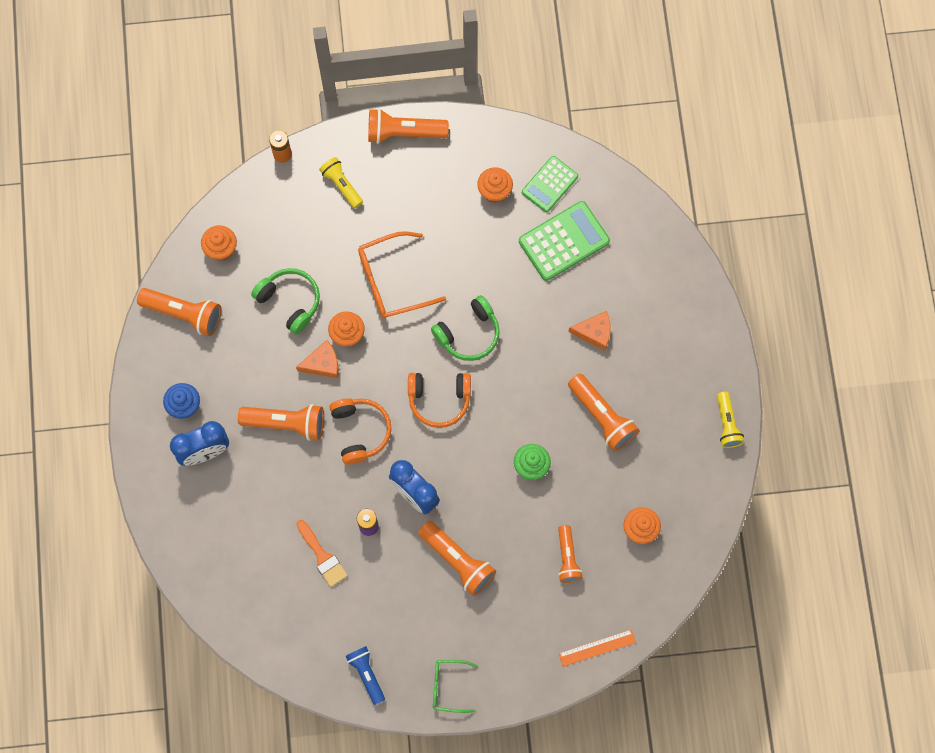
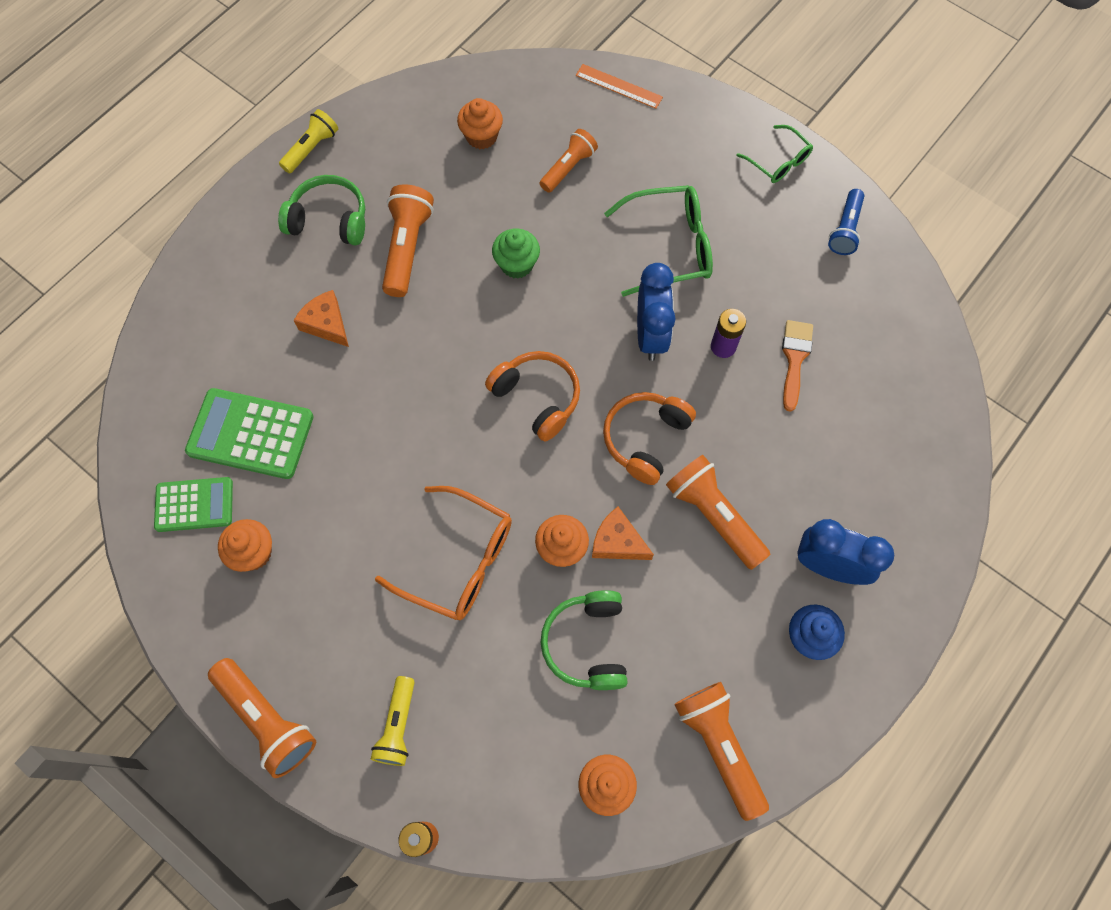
camera: 135 degrees left, 5 degrees down
(458, 560) = (668, 247): orange flashlight -> green glasses
(468, 334) = (441, 433): green headphones -> green headphones (329, 220)

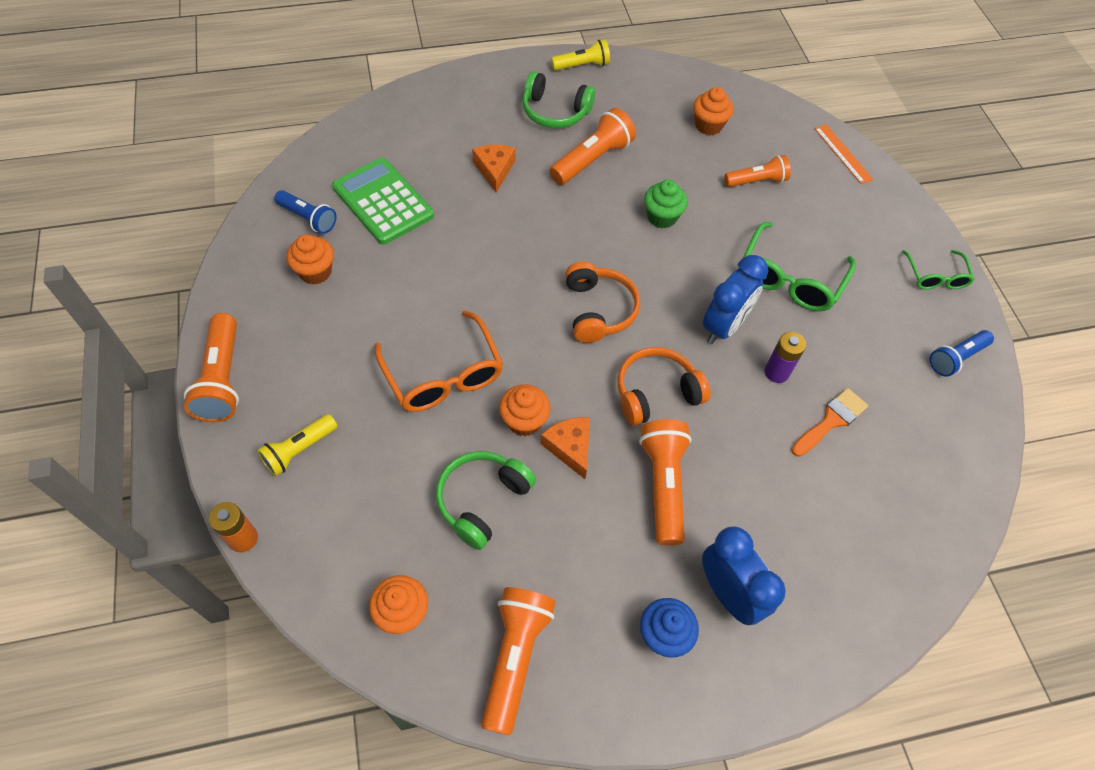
camera: 35 degrees right, 10 degrees down
(194, 504) = (308, 218): green calculator -> blue flashlight
(329, 220) = (555, 112): green headphones -> green headphones turned 150 degrees clockwise
(668, 247) = (790, 278): green glasses -> green glasses turned 90 degrees clockwise

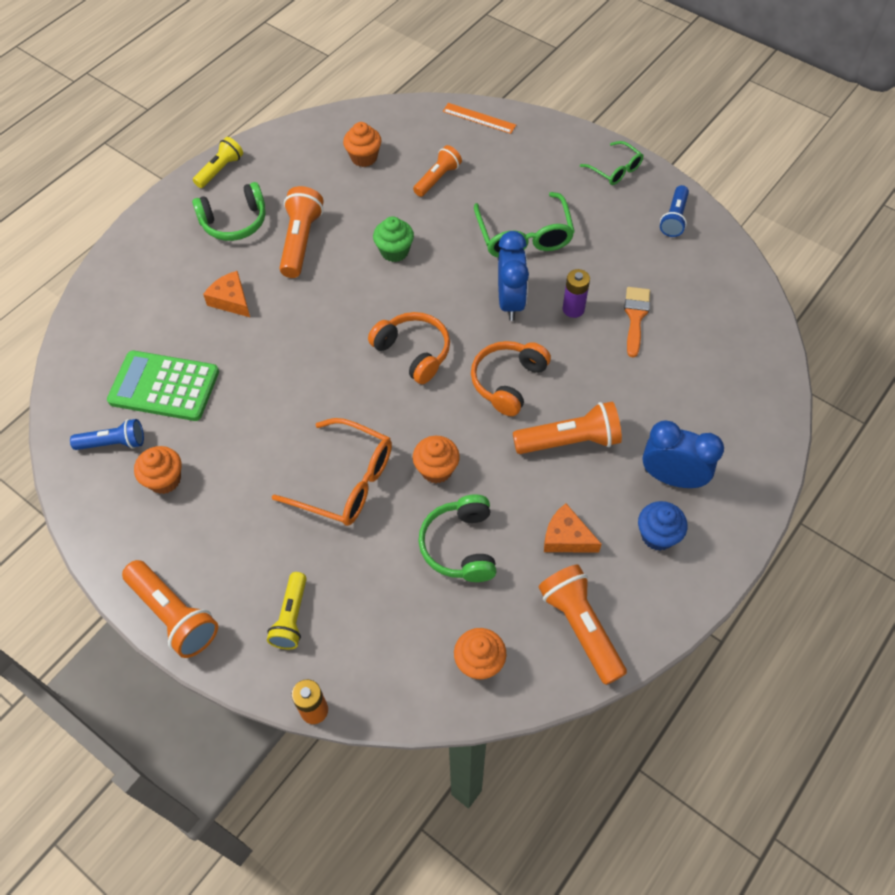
camera: 35 degrees left, 0 degrees up
(570, 447) = (485, 463): orange cheese -> orange cheese (566, 537)
(663, 485) = (569, 441): orange flashlight -> orange flashlight turned 120 degrees clockwise

